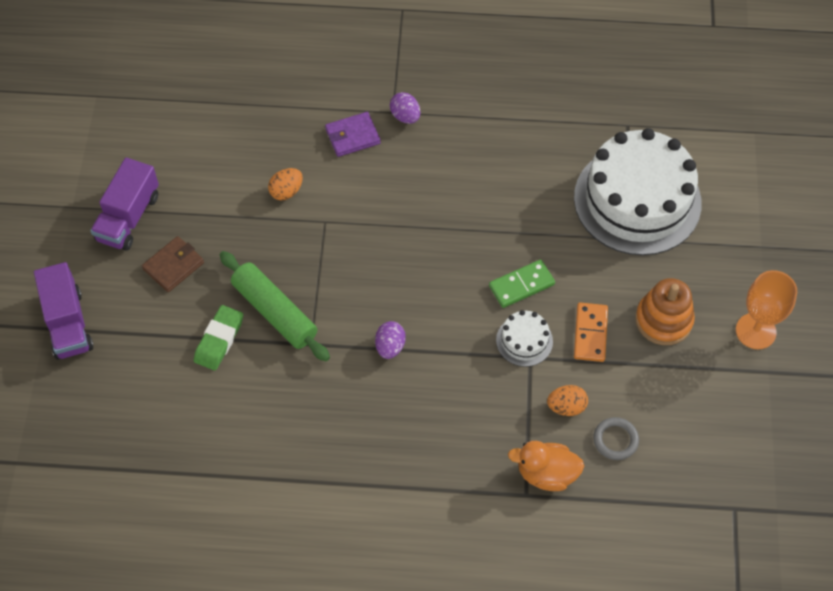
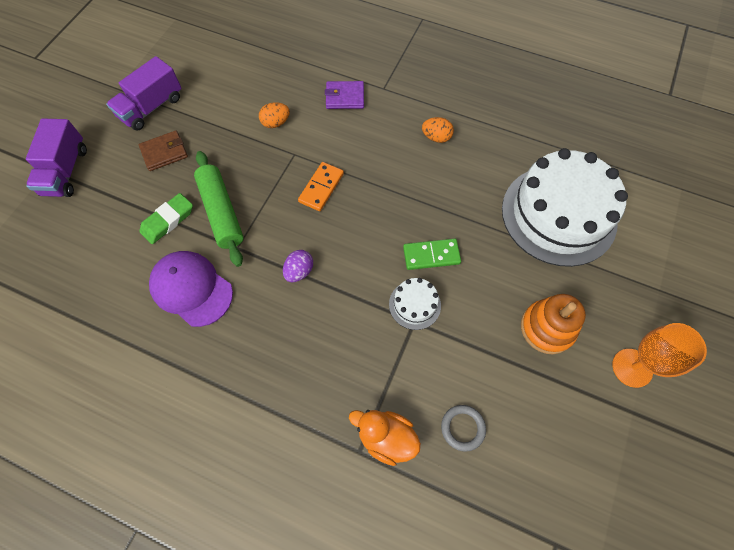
camera: 20 degrees right, 5 degrees up
(283, 402) = (191, 289): none -> purple cap
(405, 116) = (392, 94): purple egg -> none
(566, 407) = (429, 379): orange egg -> orange egg (436, 137)
(590, 333) = (475, 318): orange domino -> orange domino (321, 188)

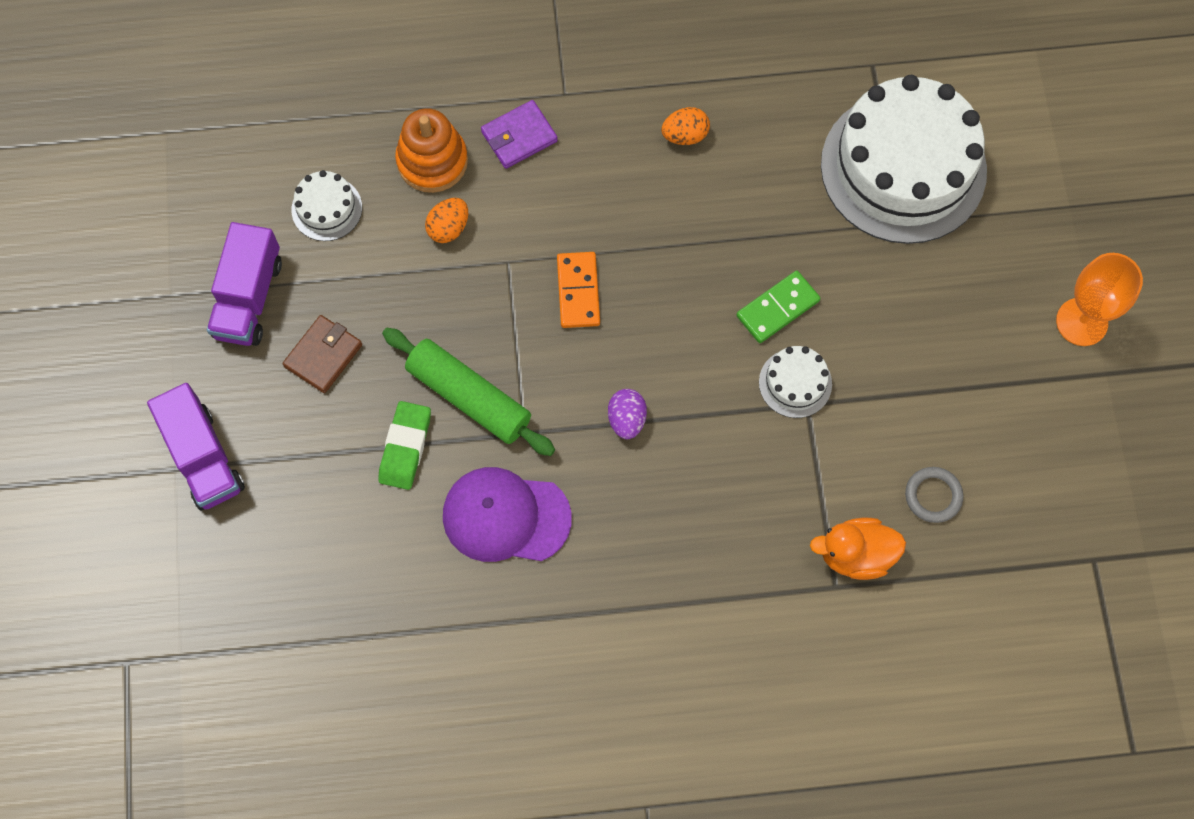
camera: 30 degrees left, 5 degrees up
(222, 85) = (327, 208): none -> white cake
(547, 328) = (965, 326): orange stacking toy -> orange stacking toy (432, 161)

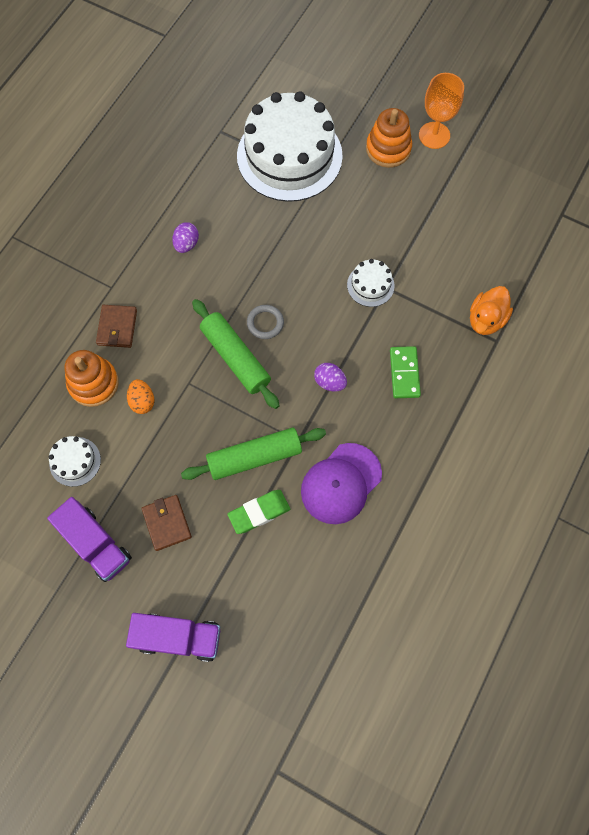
camera: 55 degrees left, 0 degrees up
(405, 447) = (259, 512): green eraser -> green eraser turned 75 degrees counterclockwise
(519, 136) = (117, 327): purple wallet -> brown wallet
(578, 291) = (235, 358): orange domino -> green rolling pin
(685, 135) = (186, 244): orange egg -> purple egg
(777, 308) = (322, 266): green domino -> green domino (404, 373)
(933, 496) = (479, 262): grey ring -> grey ring (265, 323)
(1013, 278) = (388, 149): none -> orange stacking toy

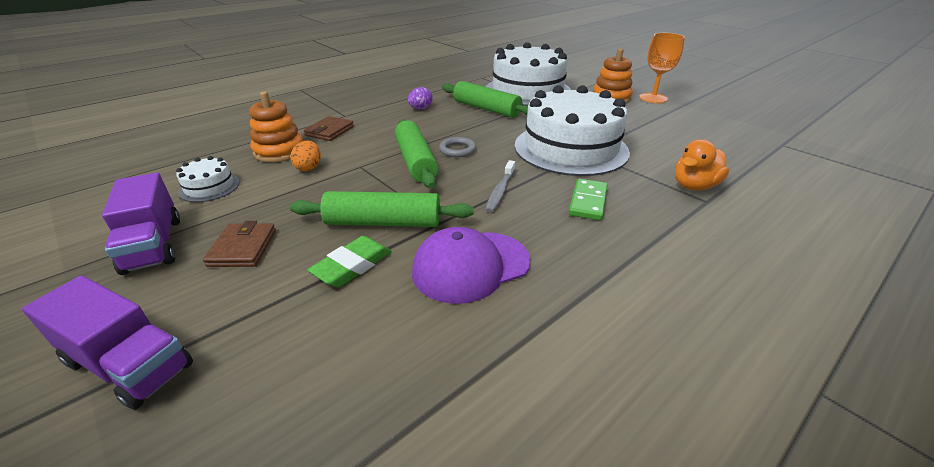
camera: 20 degrees right, 35 degrees down
(259, 222) = (486, 109): none -> green rolling pin
(259, 512) = (352, 266): green eraser -> green eraser turned 45 degrees counterclockwise
(329, 382) = (500, 191): purple egg -> grey toothbrush
(370, 285) = (570, 148): white cake -> white cake, size x2.36

